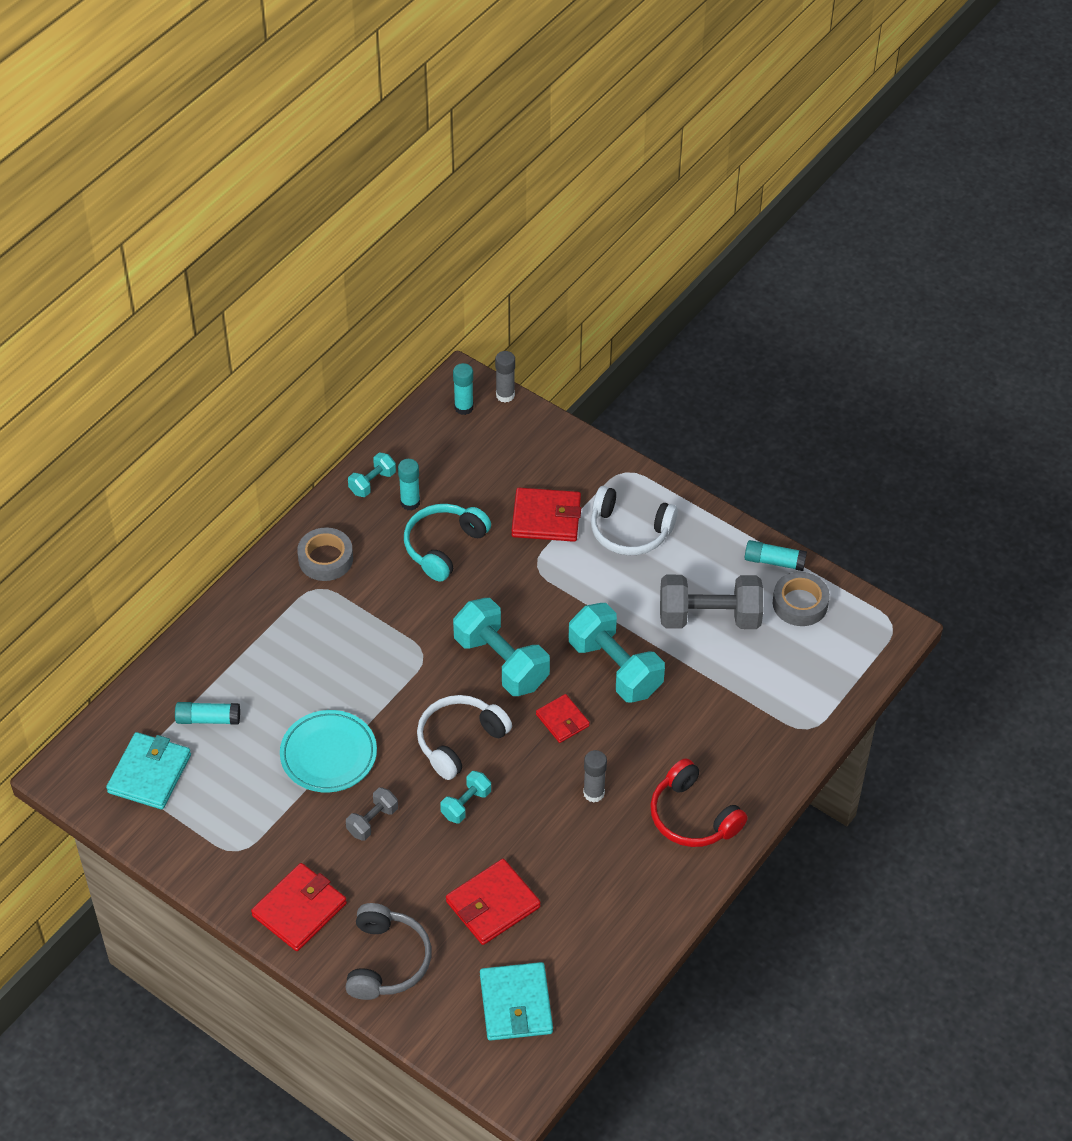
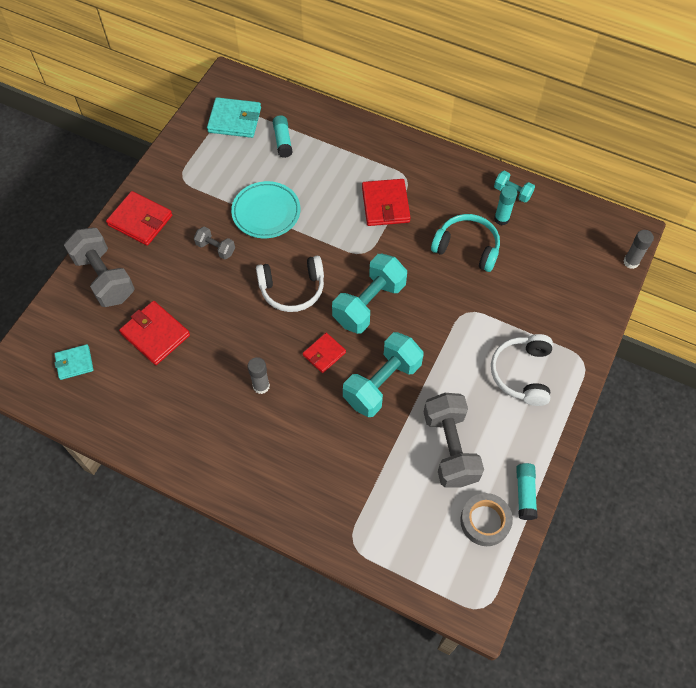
camera: 80 degrees right, 10 degrees up
(325, 559) = (434, 178): grey tape -> none
(386, 961) = (104, 277): grey headphones -> grey dumbbell
(459, 741) = (292, 289): white headphones -> white headphones turned 135 degrees clockwise
(463, 407) = (607, 236): turquoise glue stick -> none
(466, 804) = (238, 303): turquoise dumbbell -> none
(516, 1004) = (74, 363): turquoise wallet -> turquoise wallet, size x0.62
(546, 518) = (516, 311): red wallet -> red wallet (385, 205)
(692, 816) = (250, 462): red headphones -> none

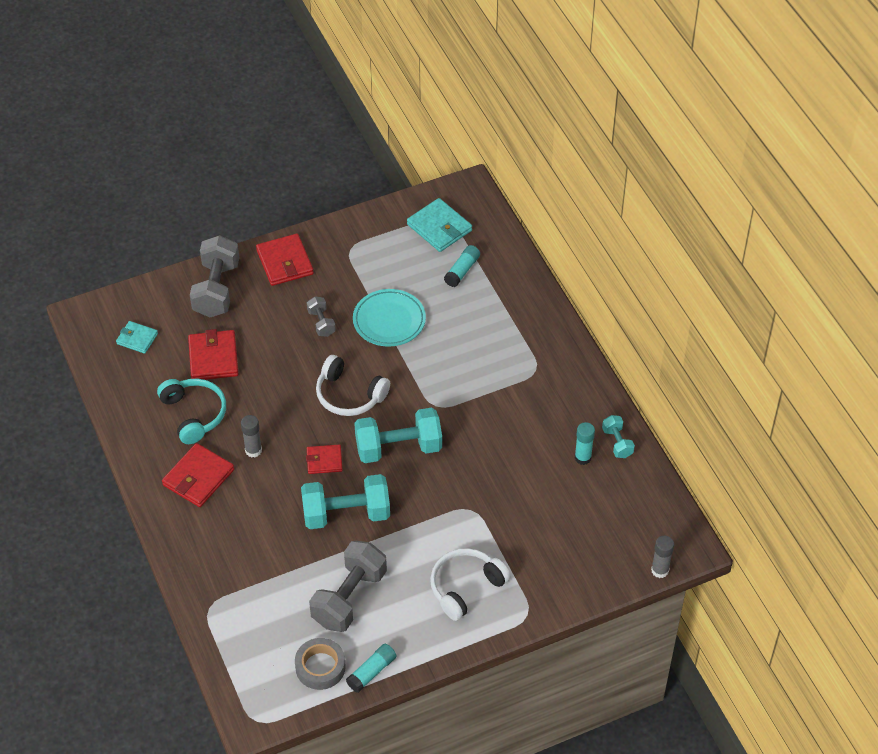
camera: 40 degrees right, 10 degrees down
(385, 205) = (494, 379): red wallet -> red wallet (198, 477)
(467, 247) = (527, 460): turquoise headphones -> turquoise headphones (194, 414)

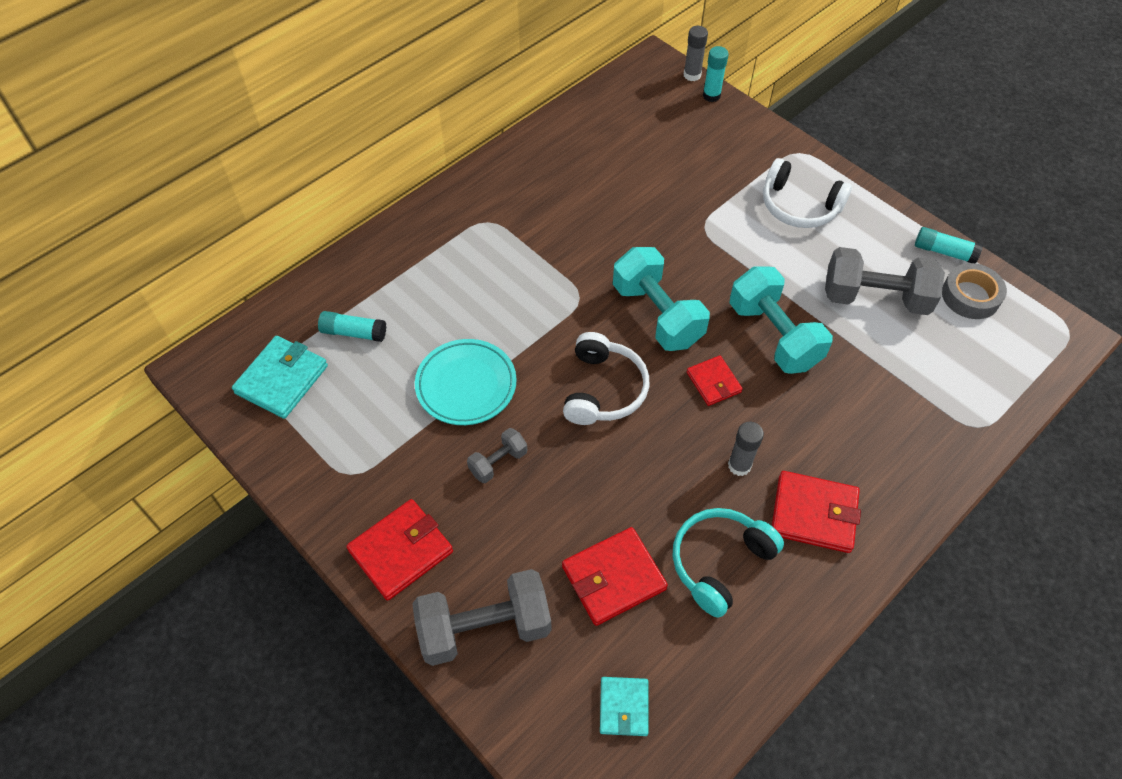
camera: 110 degrees left, 5 degrees up
(583, 458) = (589, 156): turquoise glue stick -> turquoise glue stick (711, 96)
(617, 443) = (557, 134): turquoise dumbbell -> none

